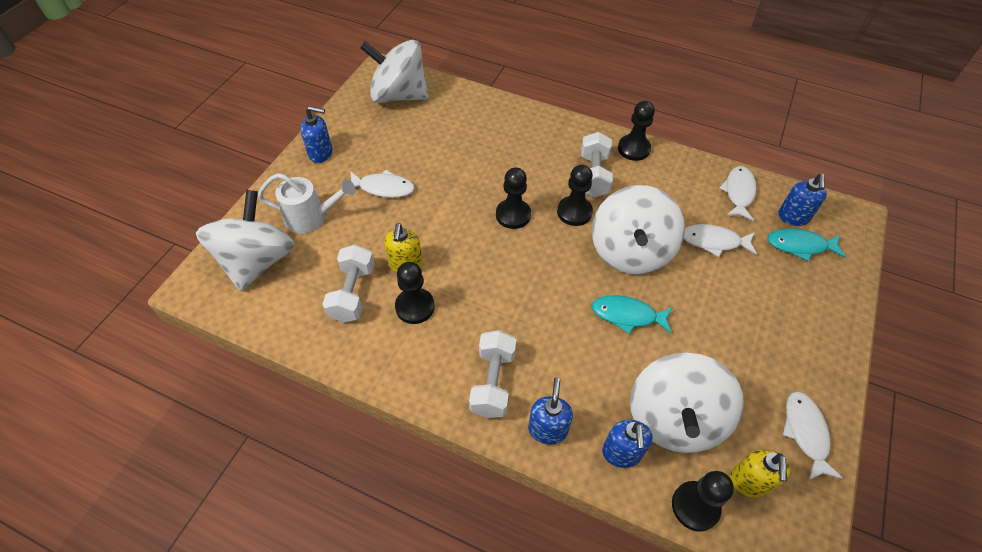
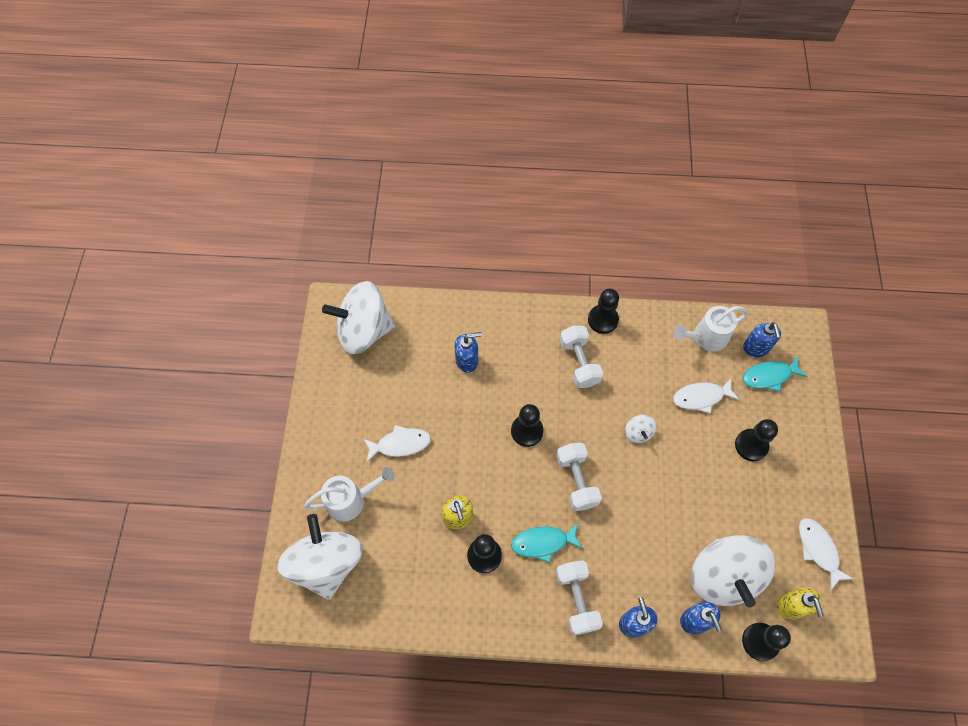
camera: 20 degrees left, 10 degrees up
(321, 153) = (323, 426): blue soap dispenser -> blue soap dispenser (467, 360)
(352, 293) = (426, 563): white dumbbell -> white dumbbell (576, 481)
(574, 212) = (577, 408): black pawn -> black pawn (751, 445)
(627, 315) = (657, 496): turquoise fish -> turquoise fish (543, 542)
(630, 251) = (638, 433): white spinning top -> white spinning top, size x0.42
(738, 193) = (705, 337): white fish -> white watering can

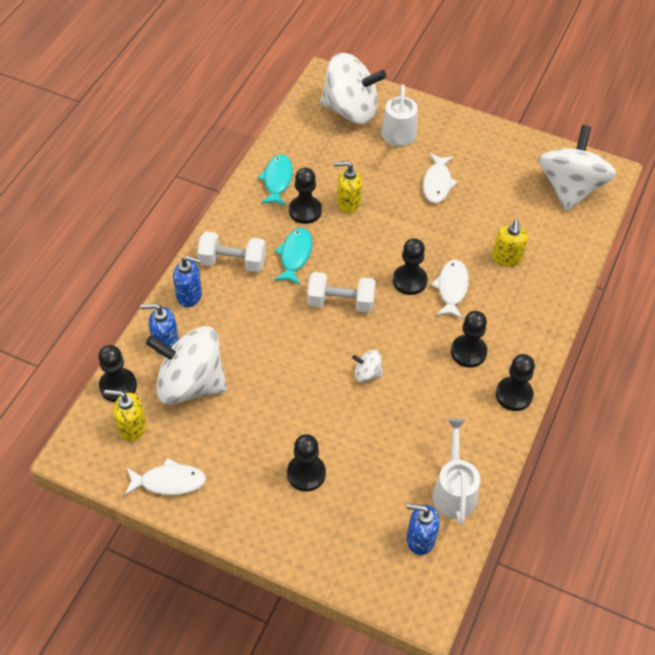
camera: 110 degrees right, 10 degrees down
(467, 360) = (507, 258): blue soap dispenser -> yellow soap dispenser
(579, 363) = (468, 352): white dumbbell -> black pawn
(701, 397) = (382, 450): white fish -> white fish (452, 288)
(769, 376) = (379, 535): turquoise fish -> turquoise fish (277, 180)

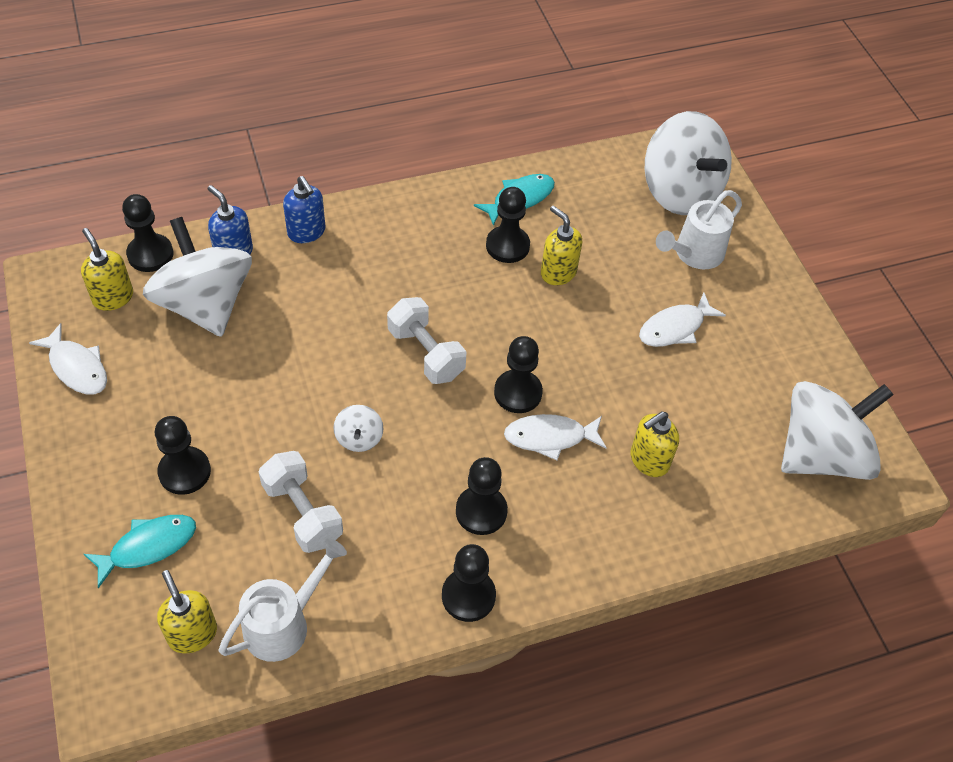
camera: 45 degrees right, 0 degrees up
(232, 262) = (381, 235): white dumbbell -> white dumbbell (303, 512)
(295, 255) = (443, 277): turquoise fish -> turquoise fish (148, 547)
(367, 373) = (359, 438): white spinning top -> white spinning top turned 150 degrees counterclockwise
(420, 539) = (192, 633): blue soap dispenser -> yellow soap dispenser
(452, 288) = (550, 437): white fish -> white fish turned 150 degrees counterclockwise

